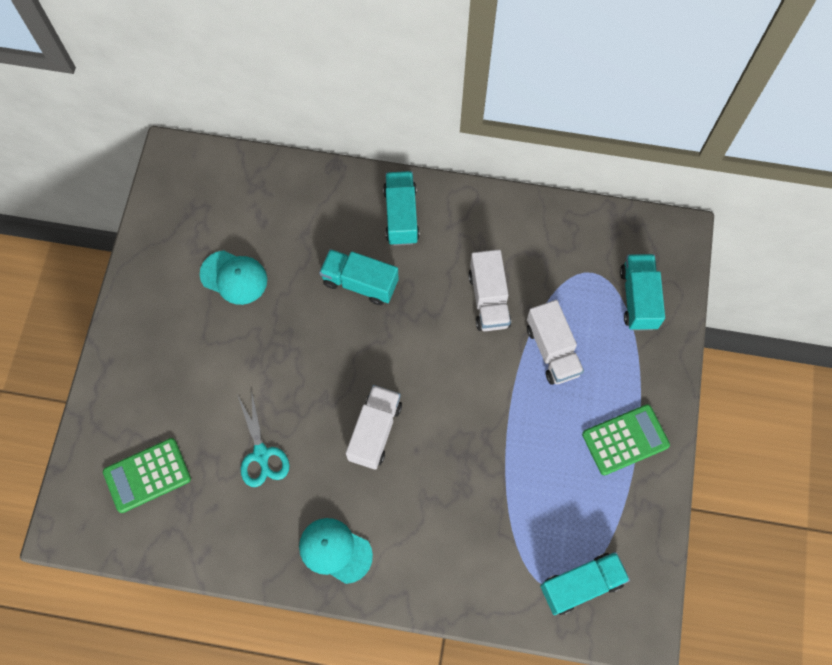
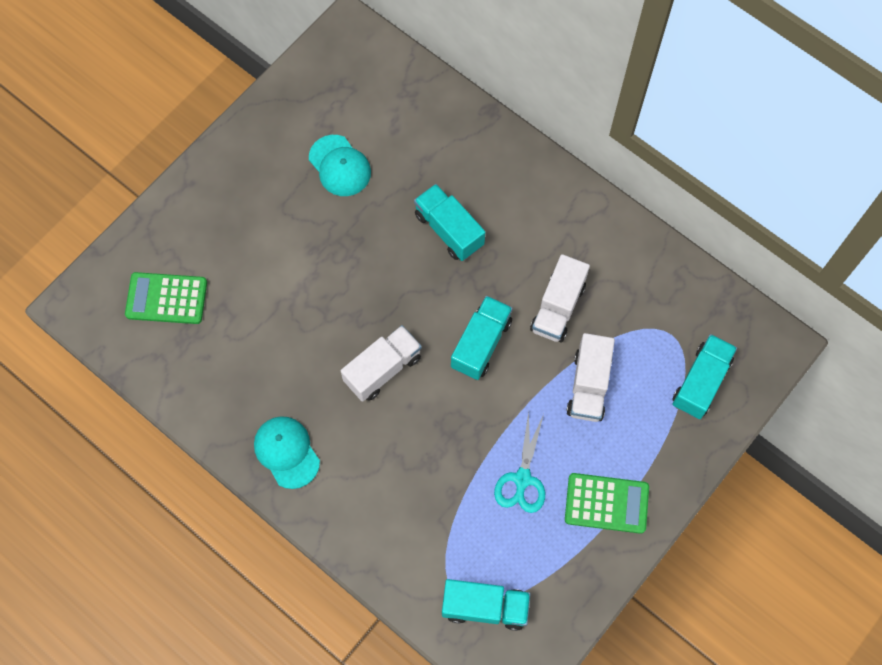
camera: 30 degrees right, 0 degrees up
(261, 454) = (272, 334): turquoise scissors -> turquoise scissors (522, 479)
(401, 216) = (523, 188): turquoise truck -> turquoise truck (481, 344)

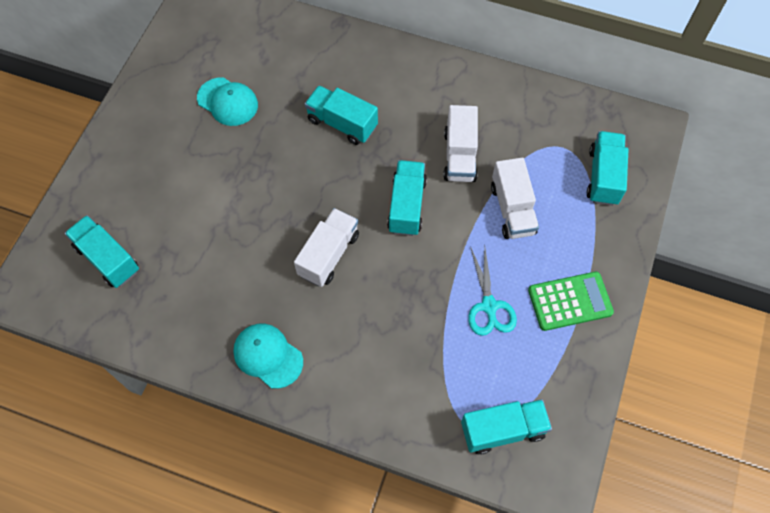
camera: 20 degrees left, 5 degrees down
(166, 298) = (108, 259): green calculator -> turquoise truck

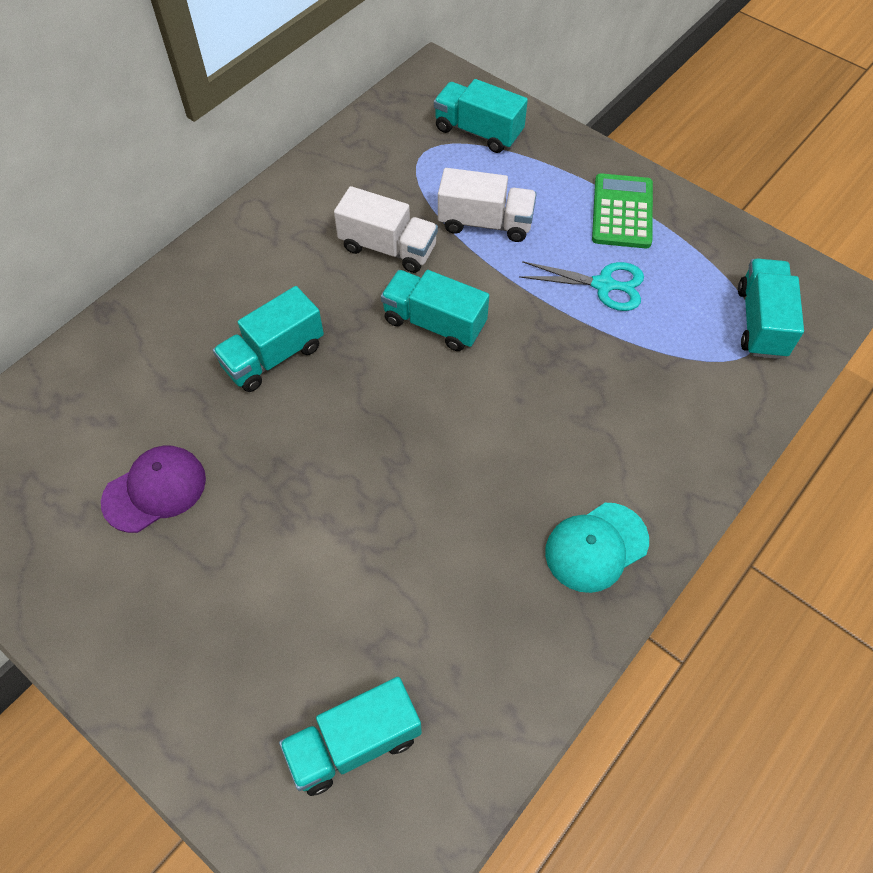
camera: 70 degrees left, 5 degrees down
(227, 102) = (155, 490): turquoise cap -> purple cap
(329, 255) = (470, 430): white truck -> none

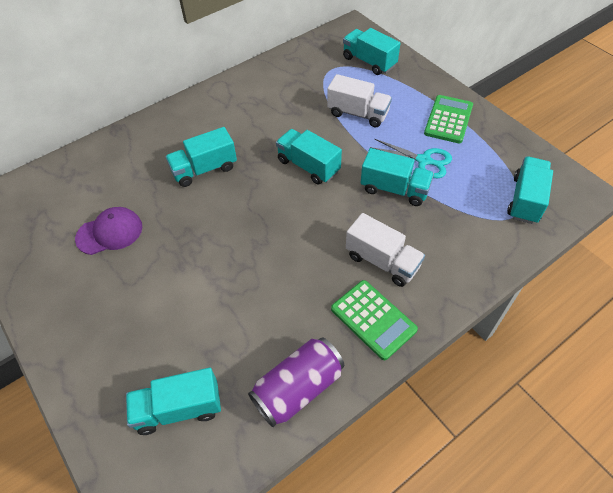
camera: 15 degrees right, 5 degrees down
(388, 248) = (293, 119): white truck -> white truck (382, 261)
(518, 672) = (298, 388): none -> purple can
(573, 338) = (394, 189): none -> turquoise truck
(596, 547) = (373, 319): turquoise cap -> green calculator

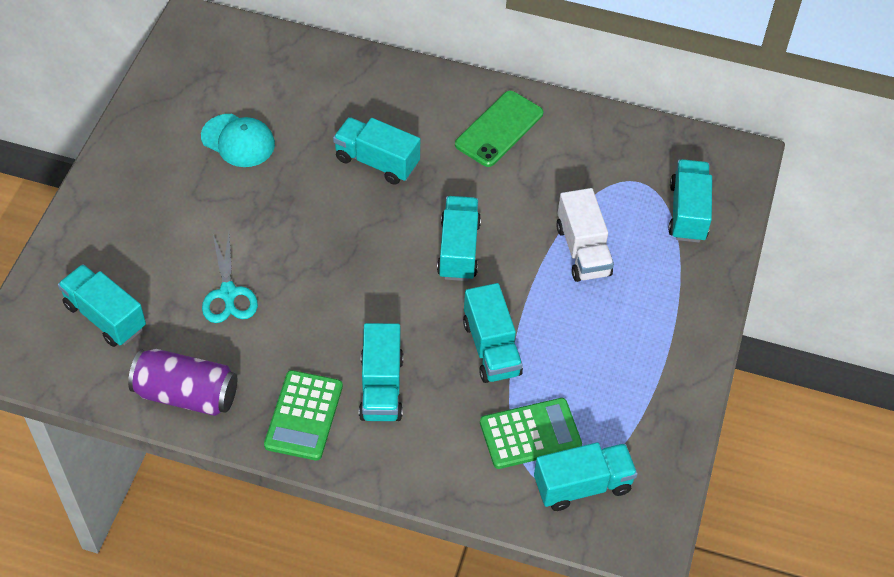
camera: 50 degrees right, 0 degrees up
(110, 232) = (238, 141): purple cap -> turquoise cap
(239, 103) = (499, 129): none -> green phone
(382, 261) = (381, 387): white truck -> turquoise truck
(423, 160) = (560, 354): turquoise scissors -> turquoise scissors (228, 293)
(448, 119) = (654, 347): green calculator -> green calculator (530, 434)

